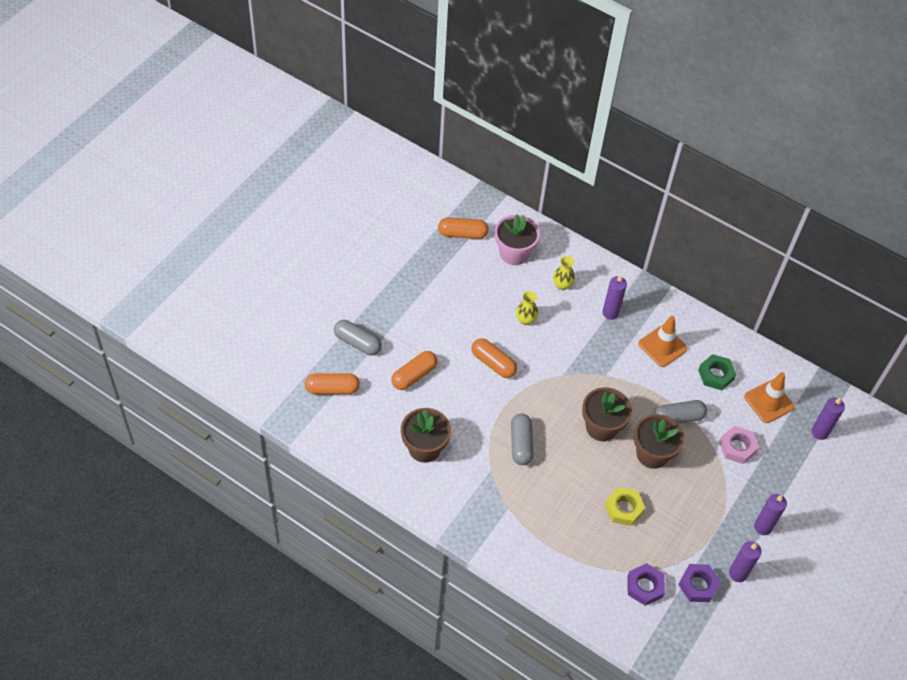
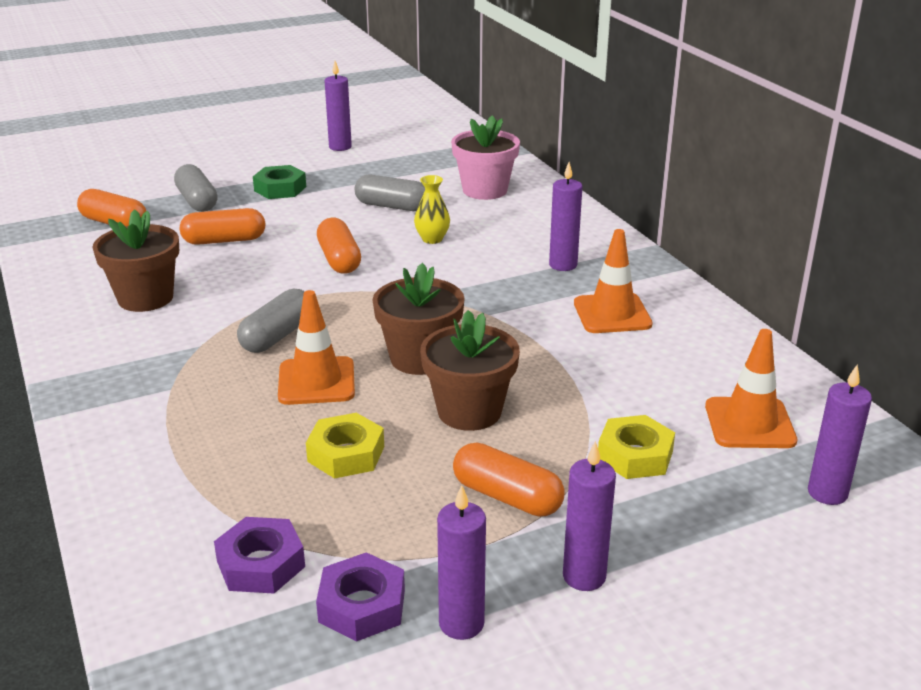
camera: 35 degrees right, 25 degrees down
(386, 239) = (340, 147): none -> purple candle
(462, 234) = (437, 164): orange capsule -> orange capsule (507, 497)
(562, 285) = (520, 227): yellow vase -> none
(569, 468) = (316, 381): none -> orange traffic cone
(678, 418) = (559, 389): grey capsule -> grey capsule (392, 206)
(715, 375) = (676, 366): green nut -> green nut (280, 189)
(737, 447) = (635, 455): pink nut -> yellow nut

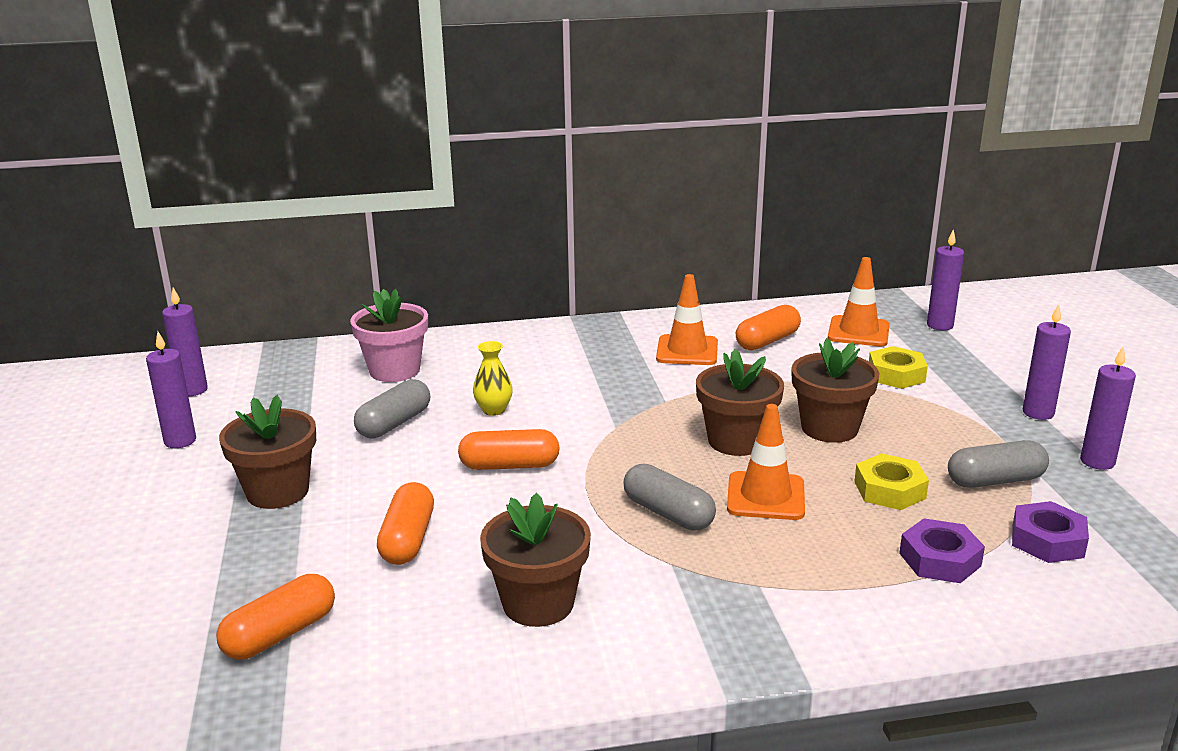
camera: 75 degrees left, 5 degrees down
(197, 201) = (262, 558): grey capsule -> grey capsule (995, 480)
(280, 189) = (277, 492): green nut -> brown flower pot
(362, 605) = (1088, 498): purple nut -> purple nut (940, 559)
(507, 497) = (949, 427): orange capsule -> orange capsule (767, 341)
(563, 265) = (588, 357): purple candle -> purple candle (193, 390)

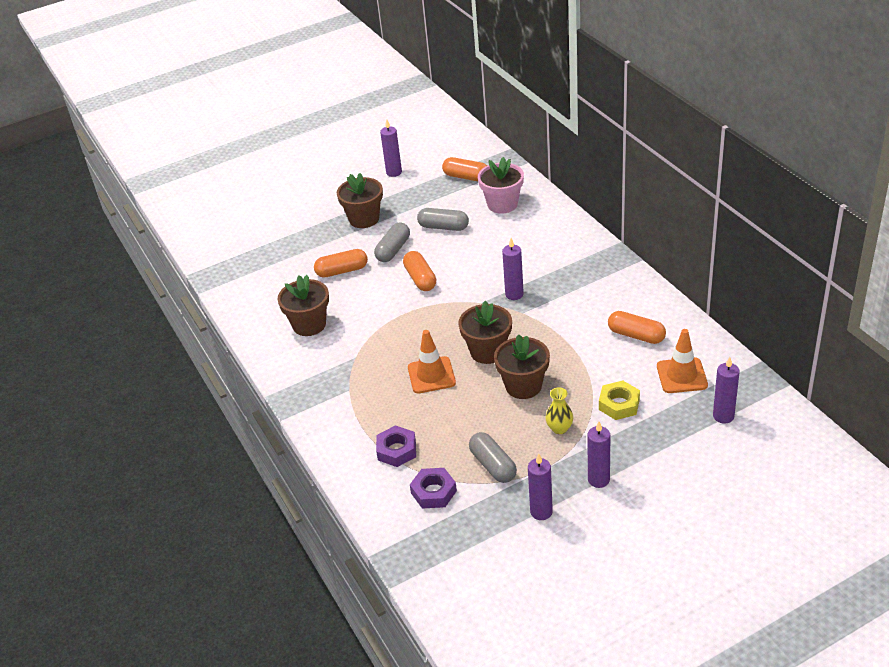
camera: 75 degrees right, 15 degrees up
(193, 390) = (443, 152): purple candle -> purple candle (514, 294)
(280, 634) = (265, 264): orange capsule -> orange capsule (466, 177)
(494, 410) = (476, 254): yellow vase -> yellow vase (559, 428)
(668, 513) = (399, 344): grey capsule -> grey capsule (393, 250)
(687, 351) = (597, 304): orange traffic cone -> none
(889, 490) = (460, 422): yellow nut -> none

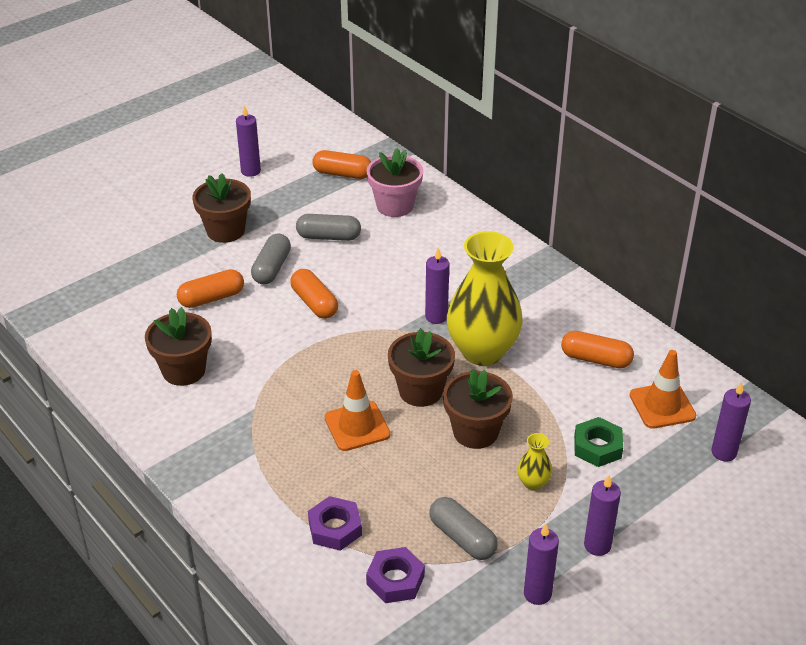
camera: 15 degrees left, 0 degrees up
(545, 323) = (482, 351): none -> yellow vase
(619, 404) = (597, 447): yellow nut -> green nut

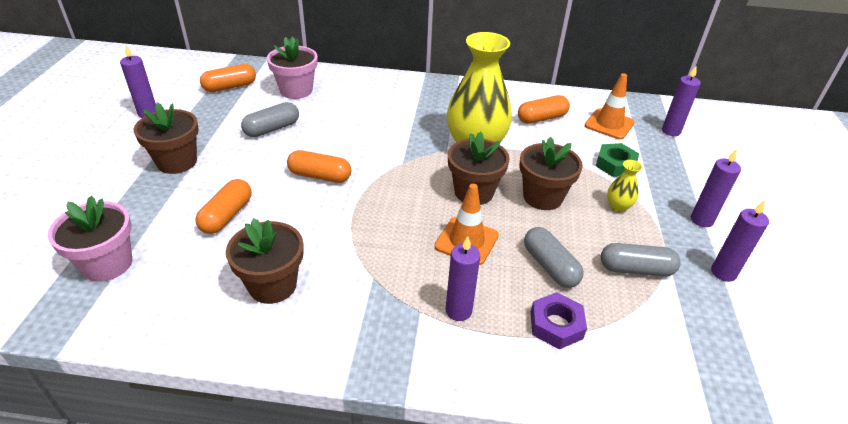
camera: 45 degrees left, 0 degrees up
(105, 291) = (107, 264): none -> pink flower pot
(272, 268) = (253, 169): grey capsule -> grey capsule (550, 266)
(395, 580) = (645, 331): purple nut -> none
(436, 317) = (417, 142): purple candle -> purple candle (458, 311)

